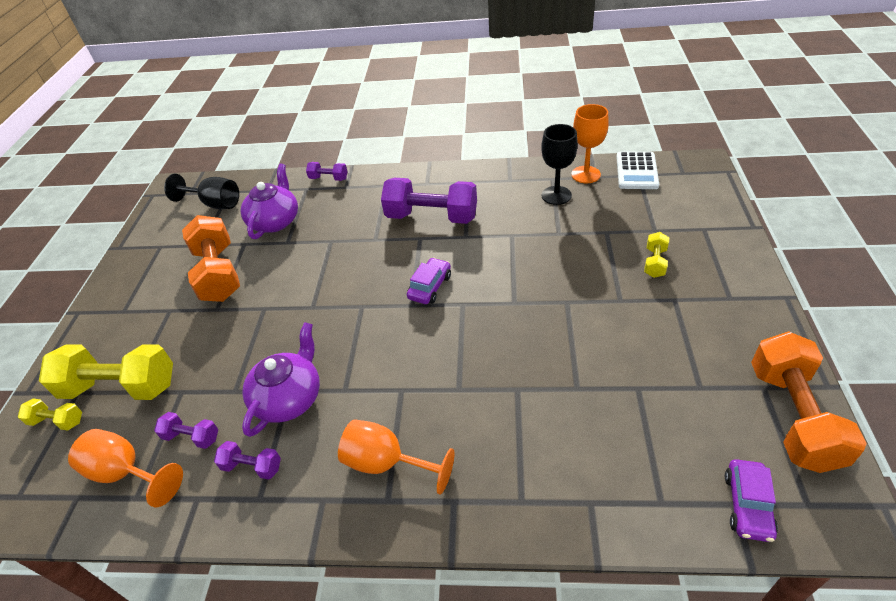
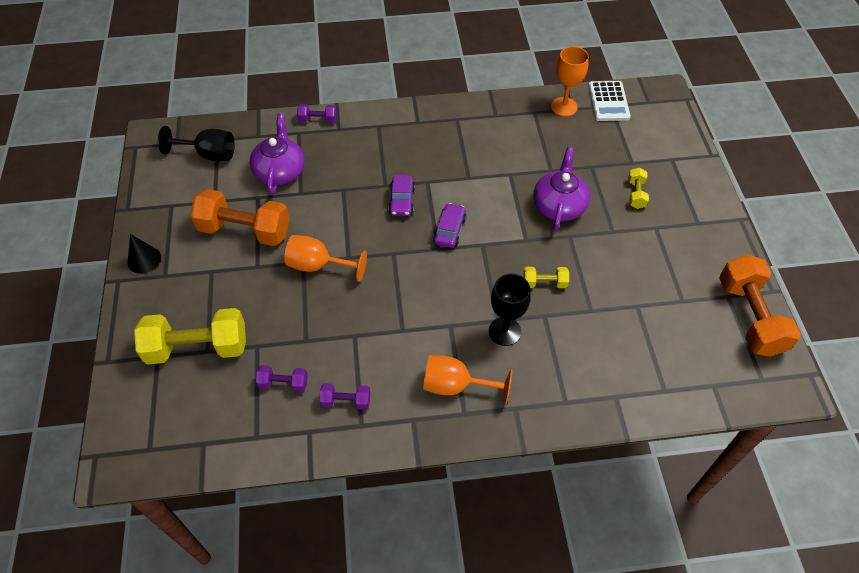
camera: 15 degrees left, 10 degrees up
(57, 421) = (152, 383): yellow dumbbell -> yellow dumbbell (544, 283)
(111, 294) = (144, 260): none -> black cone
(126, 473) = (238, 419): orange goblet -> orange goblet (318, 265)
(218, 273) = (245, 230): orange dumbbell -> orange dumbbell turned 45 degrees counterclockwise
(289, 398) = (357, 342): purple teapot -> purple teapot (559, 205)
(431, 217) = (432, 159): purple dumbbell -> none
(556, 195) = (541, 130): black goblet -> black goblet (505, 331)
(747, 505) = (723, 385): purple car -> purple car (402, 201)

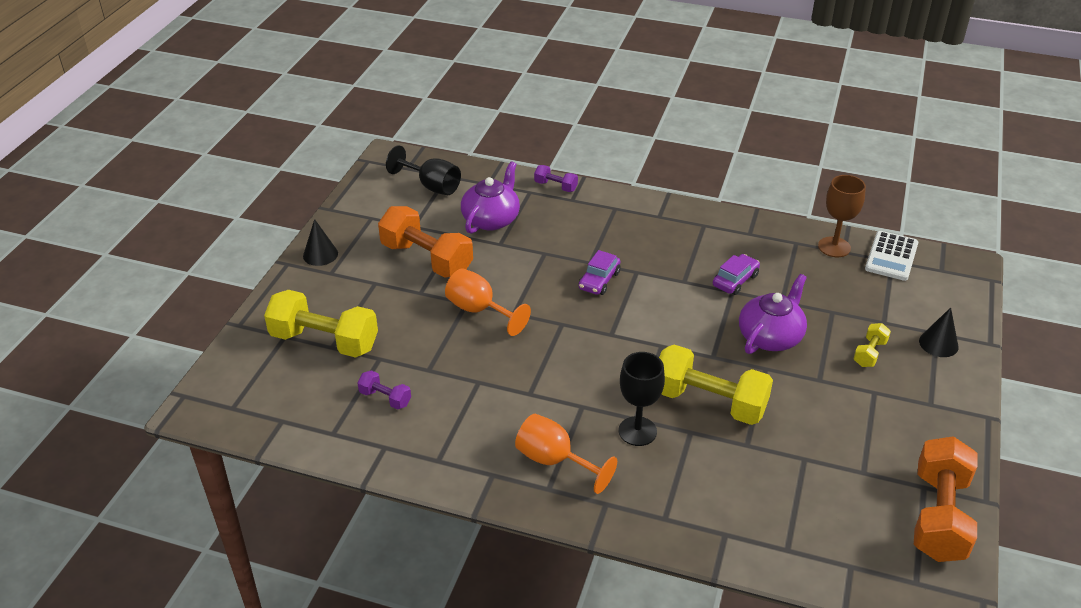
camera: 25 degrees right, 15 degrees down
(346, 401) = (435, 434): purple dumbbell -> none
(449, 230) = (633, 322): purple car -> purple car (735, 280)
(544, 283) = (709, 402): yellow dumbbell -> yellow dumbbell, size x2.12
(564, 107) = (834, 247): orange goblet -> brown goblet
(678, 168) = (938, 344): none -> black cone

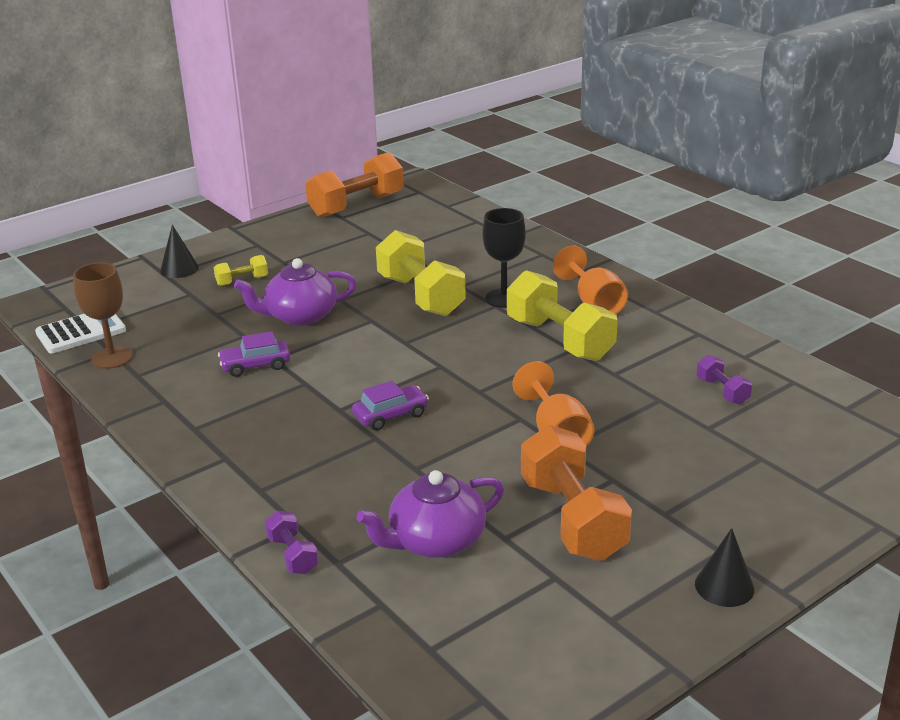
camera: 145 degrees left, 10 degrees down
(324, 341) = (767, 467): yellow dumbbell -> yellow dumbbell (559, 339)
(431, 186) = (472, 639): black goblet -> none

